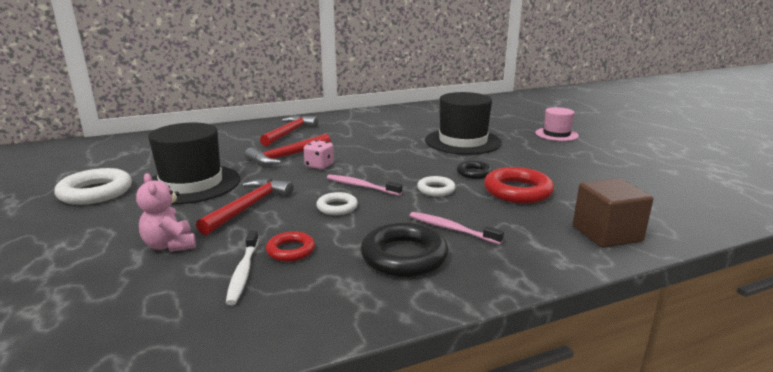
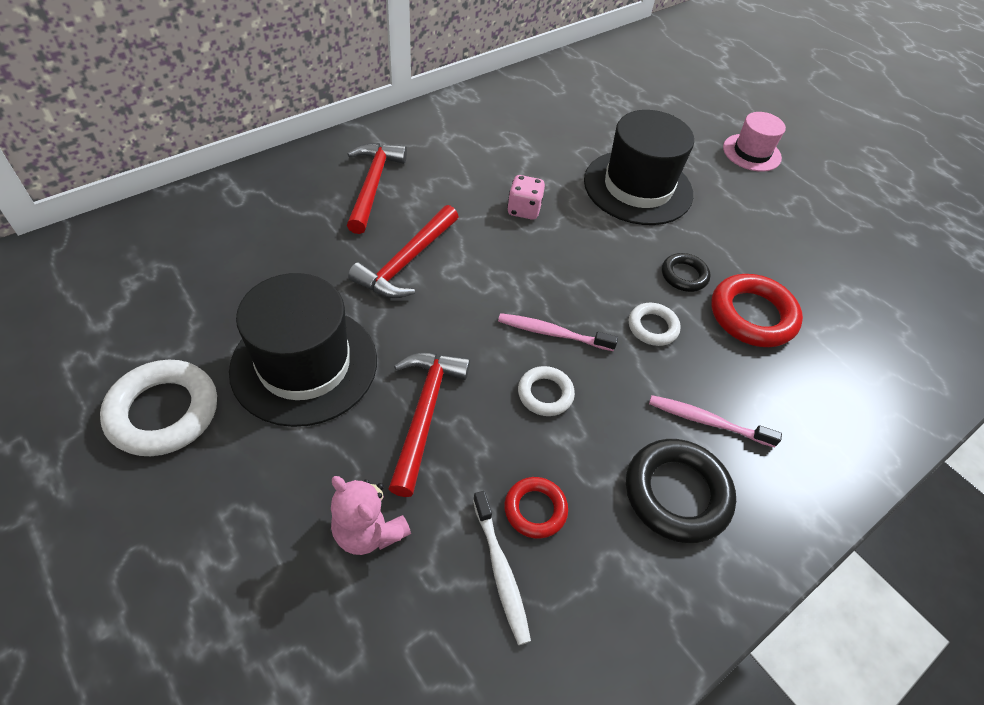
camera: 20 degrees left, 30 degrees up
(319, 166) = (468, 283): pink dice -> pink dice (524, 210)
(606, 234) = (878, 400): brown cube -> none

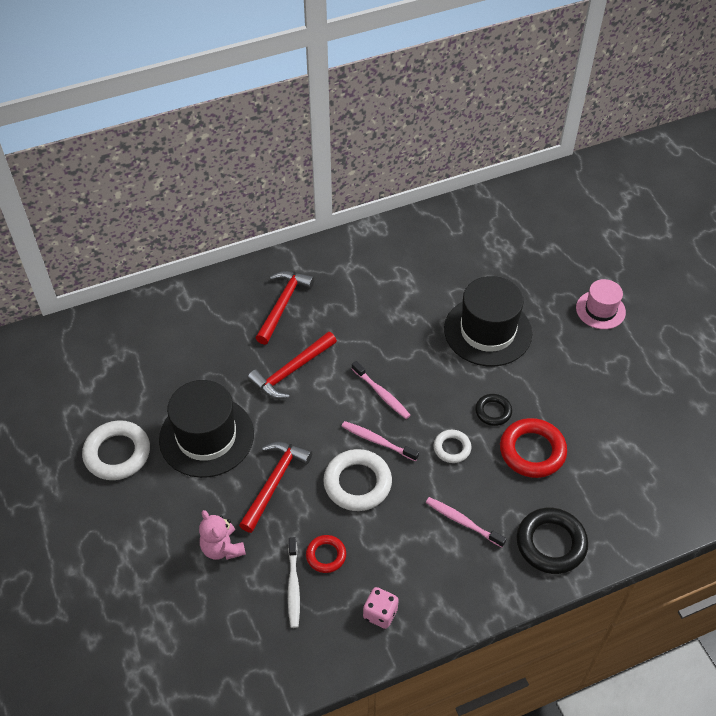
camera: 20 degrees right, 0 degrees up
(524, 210) = (389, 340): pink dice -> pink dice (380, 613)
(537, 273) = (381, 394): none -> pink toothbrush
(545, 394) = (357, 483): white ring -> white ring, size x1.76
(676, 494) = (421, 564): black ring -> black ring (551, 543)

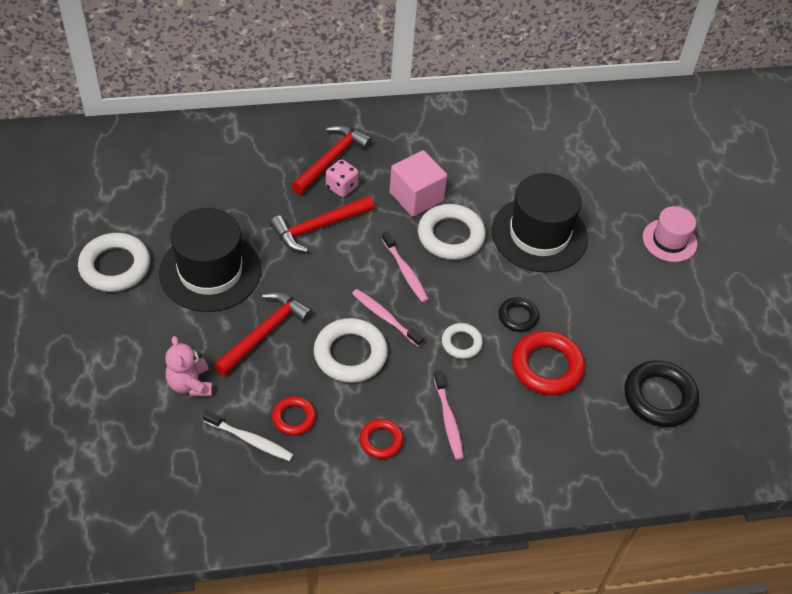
camera: 10 degrees right, 0 degrees up
(293, 586) = (250, 440): white toothbrush -> white toothbrush turned 75 degrees counterclockwise
(369, 322) = (416, 197): none -> pink cube
(380, 613) = (331, 489): pink dice -> pink dice (341, 187)
(410, 557) = (381, 441): none -> red ring
(411, 351) = (451, 236): none -> white ring
(462, 522) = (448, 419): pink toothbrush -> pink toothbrush turned 150 degrees counterclockwise
(551, 543) = (535, 465): black ring -> black ring (659, 397)

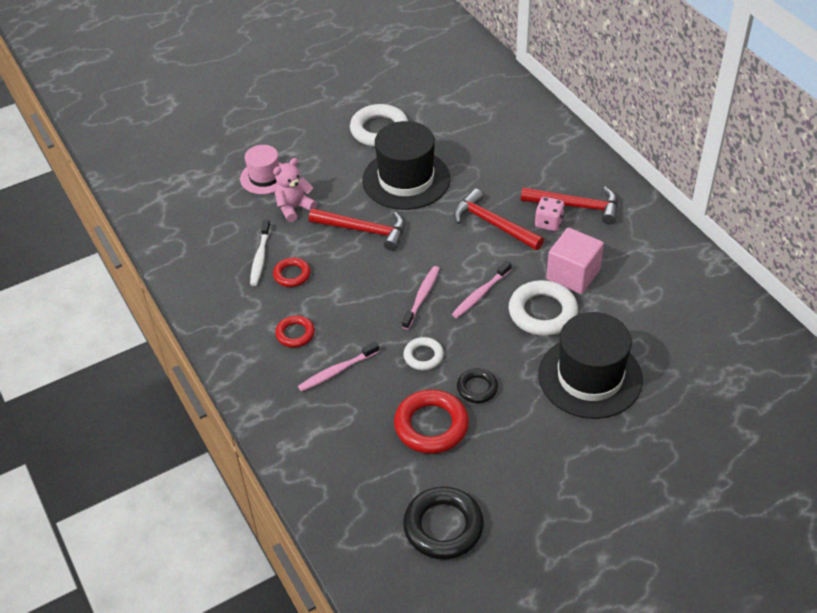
camera: 75 degrees right, 5 degrees down
(350, 354) = (371, 287): white ring -> none
(669, 240) = (658, 489): pink hat -> pink hat (265, 177)

